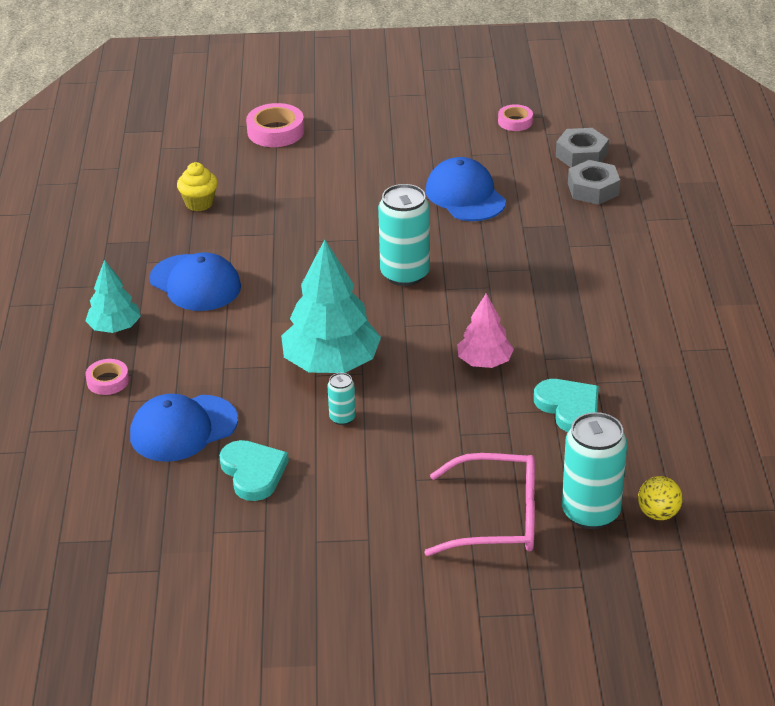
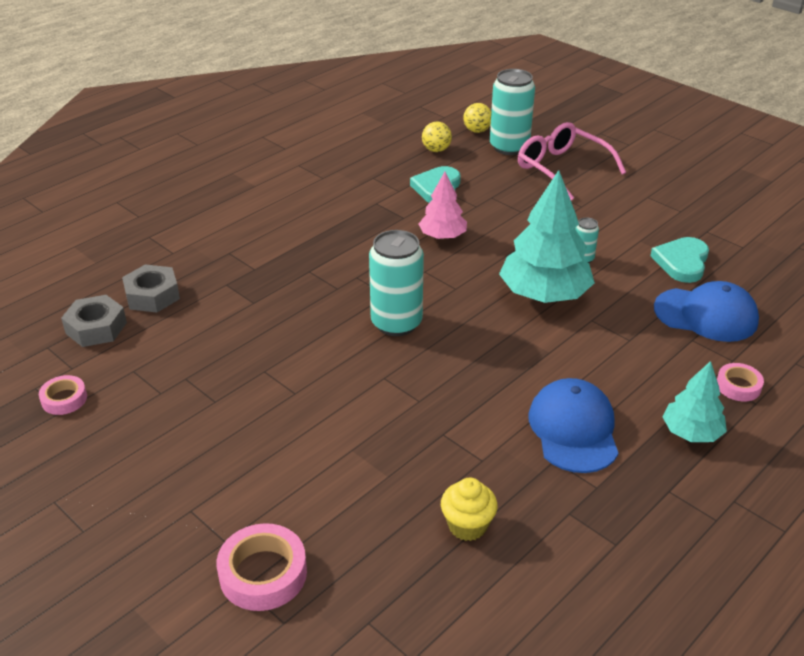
camera: 135 degrees left, 0 degrees up
(465, 195) = (240, 356): blue cap -> none
(649, 454) = (436, 150): none -> yellow ball

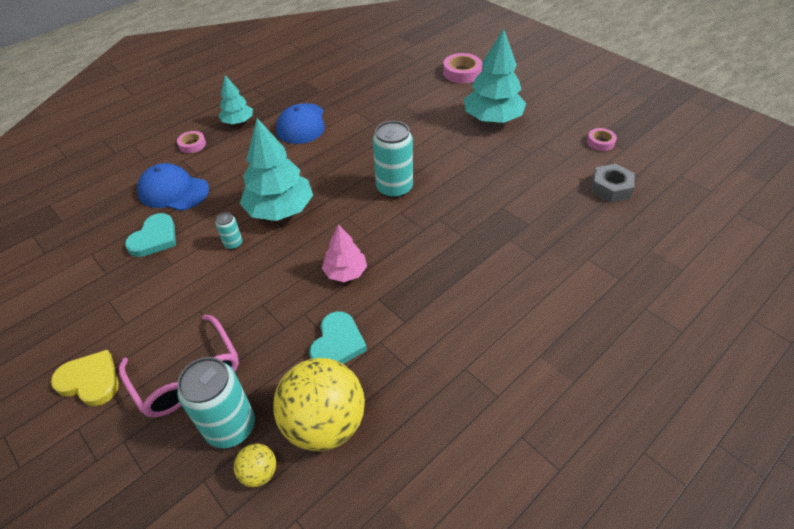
camera: 175 degrees left, 10 degrees up
(152, 295) = (583, 214): grey nut -> none
(228, 444) = (492, 119): none -> turquoise tree
(436, 150) = (325, 423): yellow ball -> yellow ball, size x2.24
(467, 526) = (369, 87): yellow cupcake -> none
(644, 165) = (90, 380): none -> yellow heart

